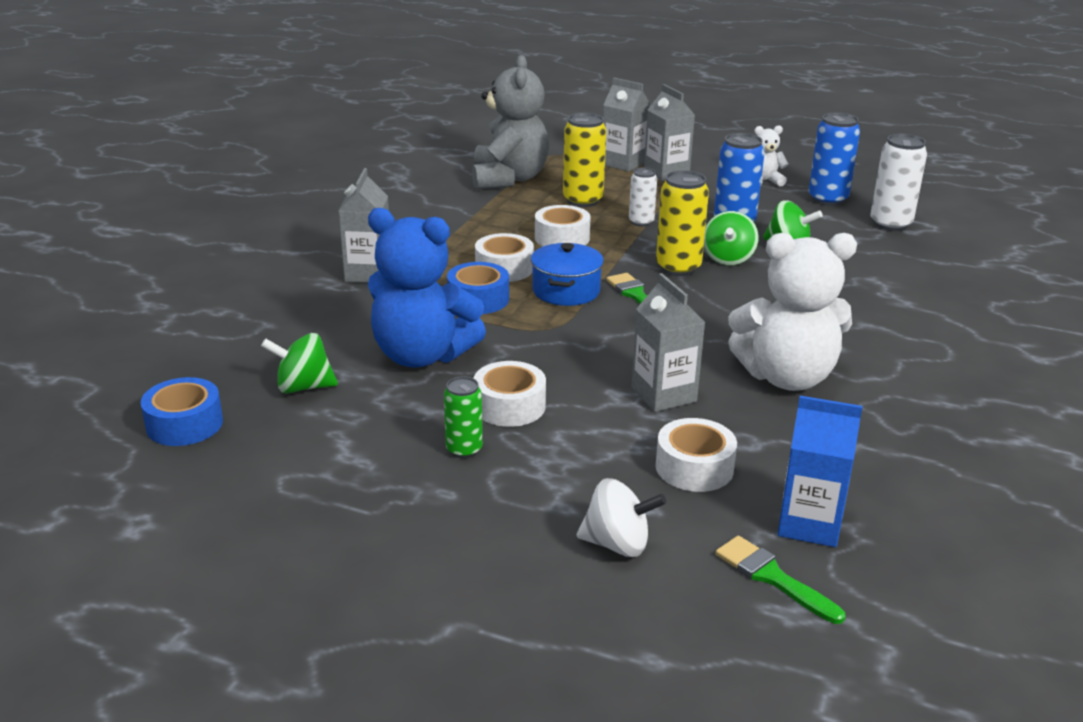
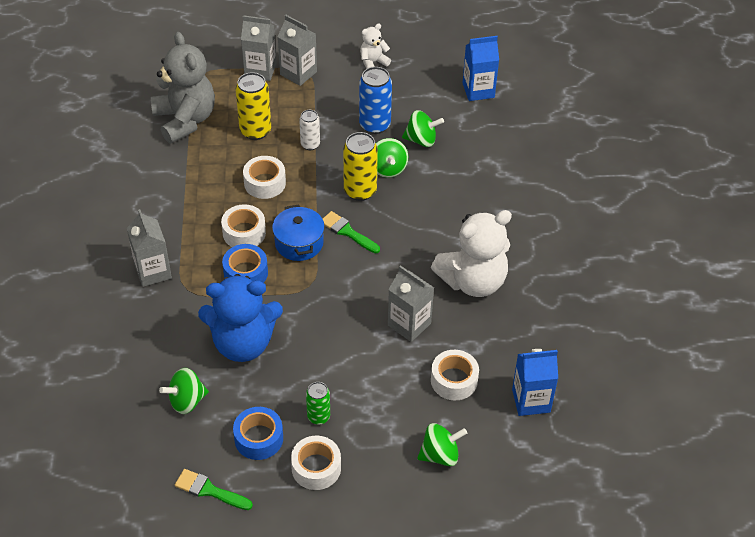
camera: 25 degrees left, 20 degrees up
(184, 424) = (136, 462): blue tape -> blue tape (259, 438)
(509, 406) = (324, 369): white tape -> white tape (316, 468)
(617, 544) = (440, 455): white spinning top -> green spinning top
(772, 577) = (527, 446): green brush -> green brush (209, 490)
(827, 199) = (426, 72): blue can -> none
(890, 224) = (478, 90): white can -> blue carton

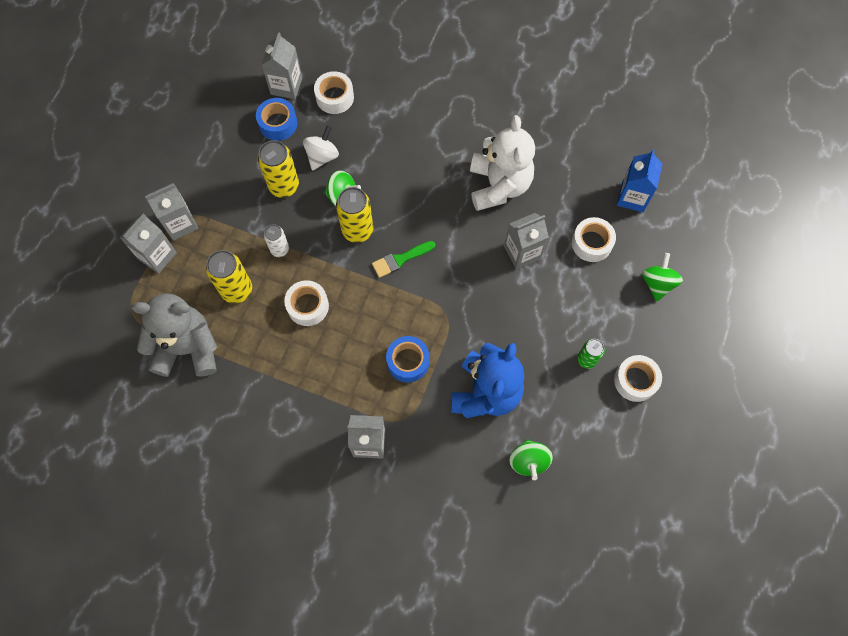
camera: 65 degrees left, 20 degrees up
(209, 490) = (626, 473): green brush -> none
(244, 233) = (360, 346): white tape -> white tape (334, 97)
(259, 438) = (590, 415): blue tape -> blue tape (278, 123)
(299, 243) = (394, 304): blue pot -> none
(373, 62) = (202, 154): white teddy bear -> none
(375, 125) = (284, 186): blue can -> yellow can
(421, 140) = (322, 156): green spinning top -> white spinning top
(478, 90) = (286, 86): blue carton -> grey carton

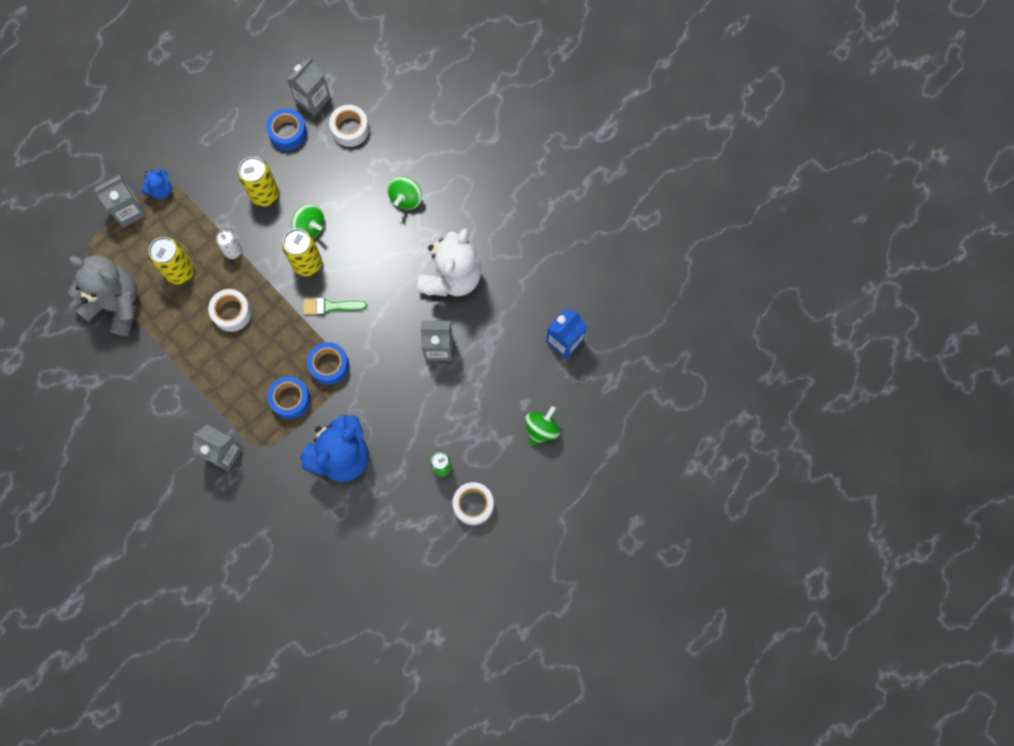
camera: 25 degrees right, 5 degrees up
(180, 224) = (161, 190): grey carton -> blue teddy bear
(322, 156) = (311, 181): white spinning top -> none
(428, 313) = (329, 365): none -> blue tape
(528, 461) = (345, 530): green spinning top -> green spinning top (406, 198)
(591, 243) = (504, 367): white tape -> none

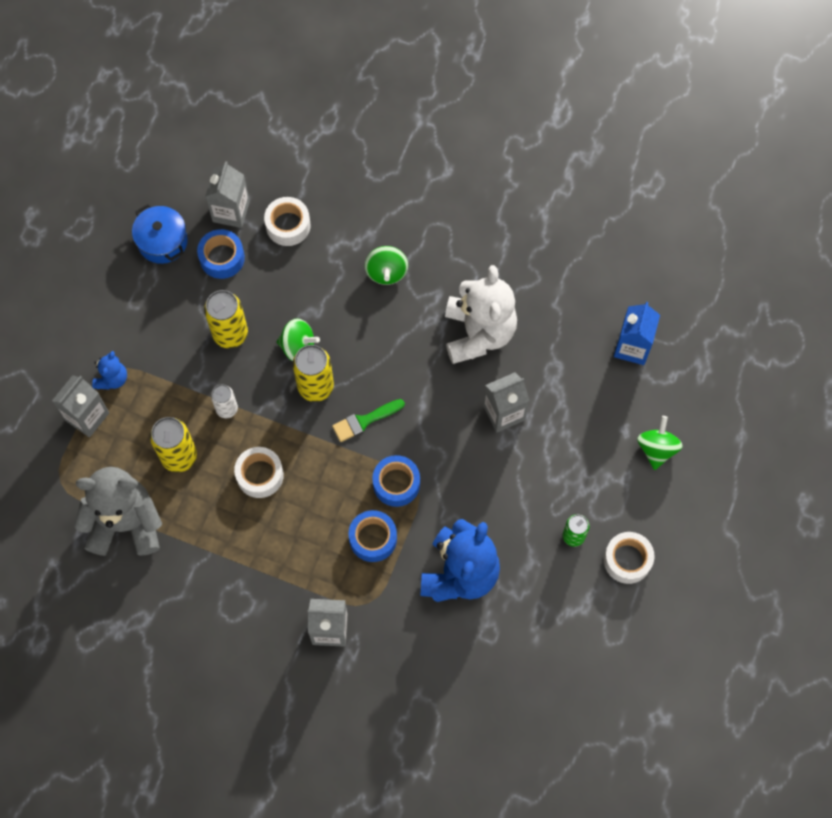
camera: 25 degrees left, 5 degrees down
(250, 101) = (162, 241): none -> blue pot

